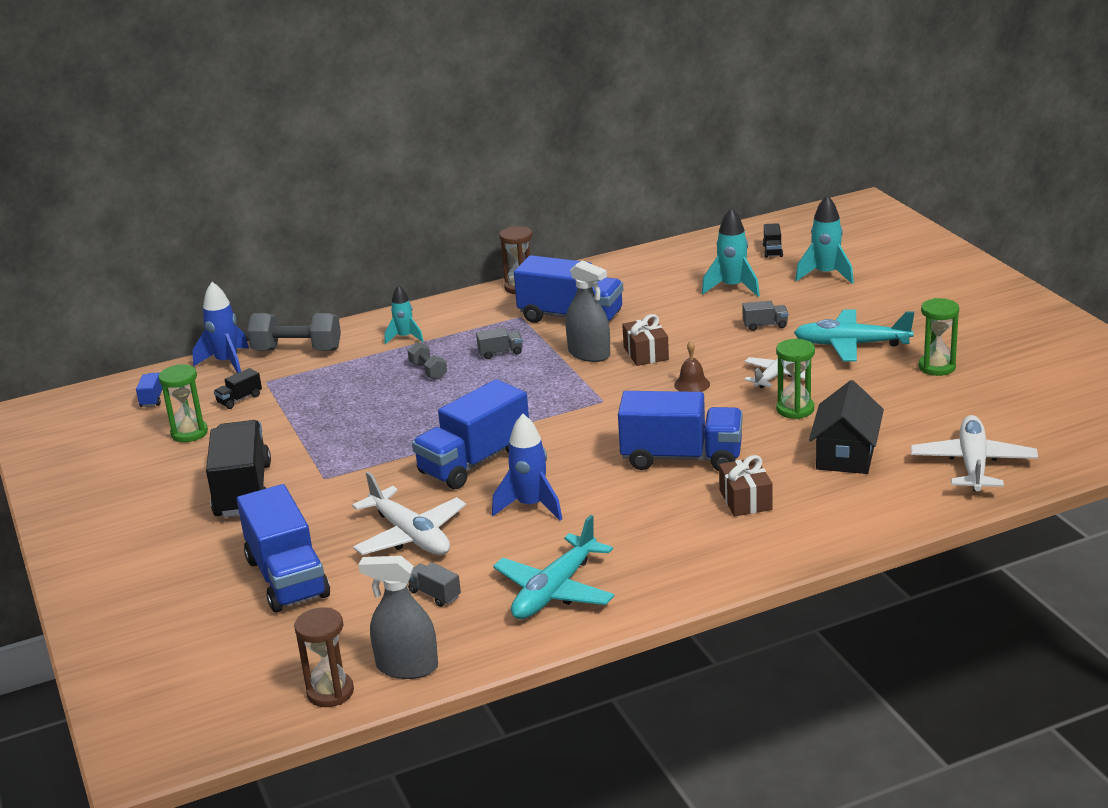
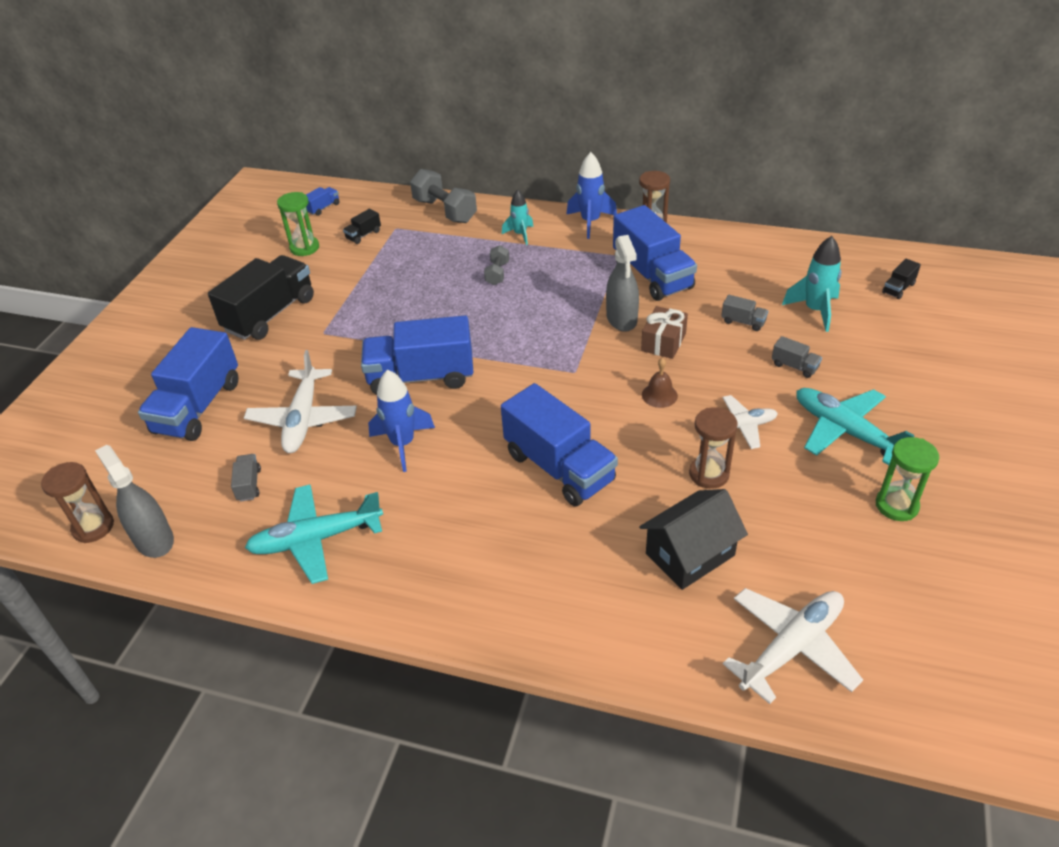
camera: 40 degrees right, 15 degrees up
(227, 363) = (395, 200): blue rocket -> blue rocket (590, 222)
(239, 399) = (363, 235): black truck -> black truck turned 45 degrees counterclockwise
(500, 353) = (563, 283): grey truck -> grey truck (743, 322)
(745, 500) = (551, 546): brown gift -> none
(795, 409) = (709, 474): green hourglass -> brown hourglass
(825, 275) = (916, 339): turquoise rocket -> none

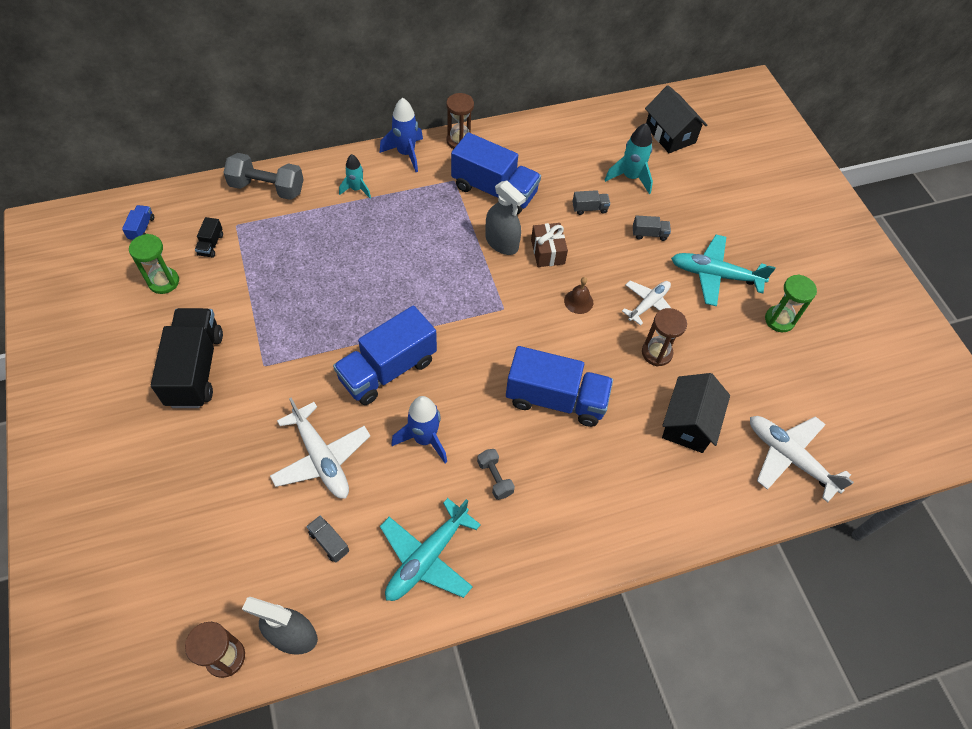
camera: 40 degrees left, 15 degrees up
(198, 407) = (213, 495): blue truck -> none
(497, 273) = (369, 238): grey dumbbell -> grey dumbbell (495, 478)
(791, 647) = (789, 457): white plane -> white plane turned 60 degrees counterclockwise
(898, 288) = (670, 134): black truck -> black house

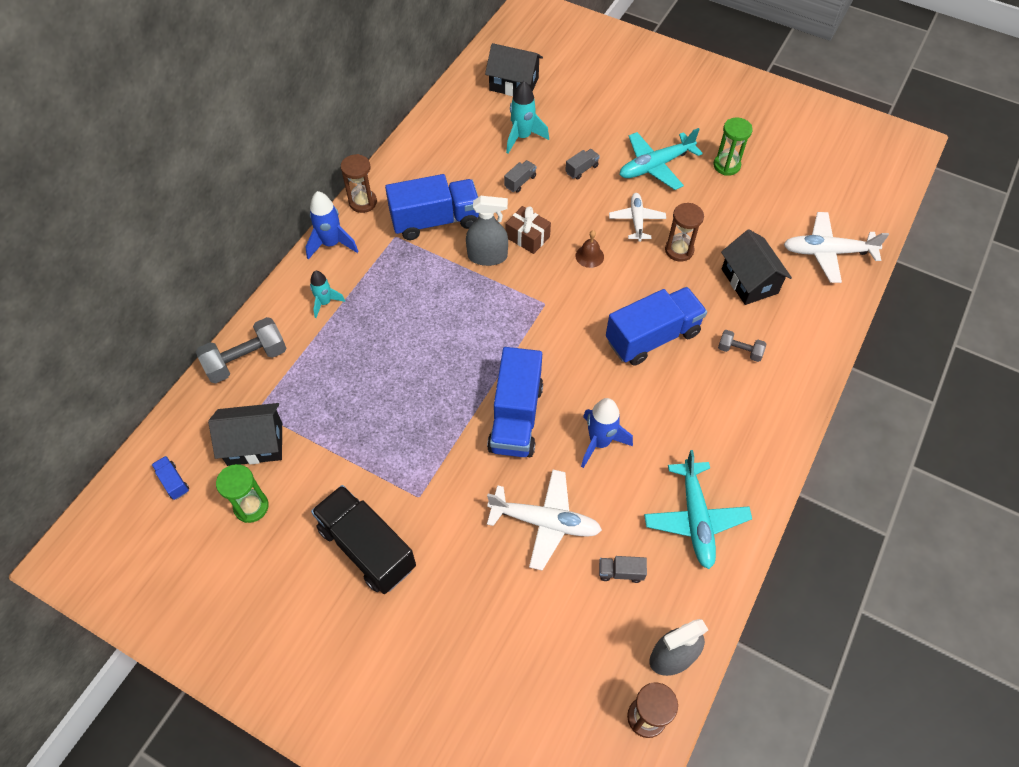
camera: 40 degrees left, 0 degrees up
(211, 244) = (255, 444): black truck -> black house
(495, 478) = (676, 425): grey dumbbell -> grey dumbbell (739, 351)

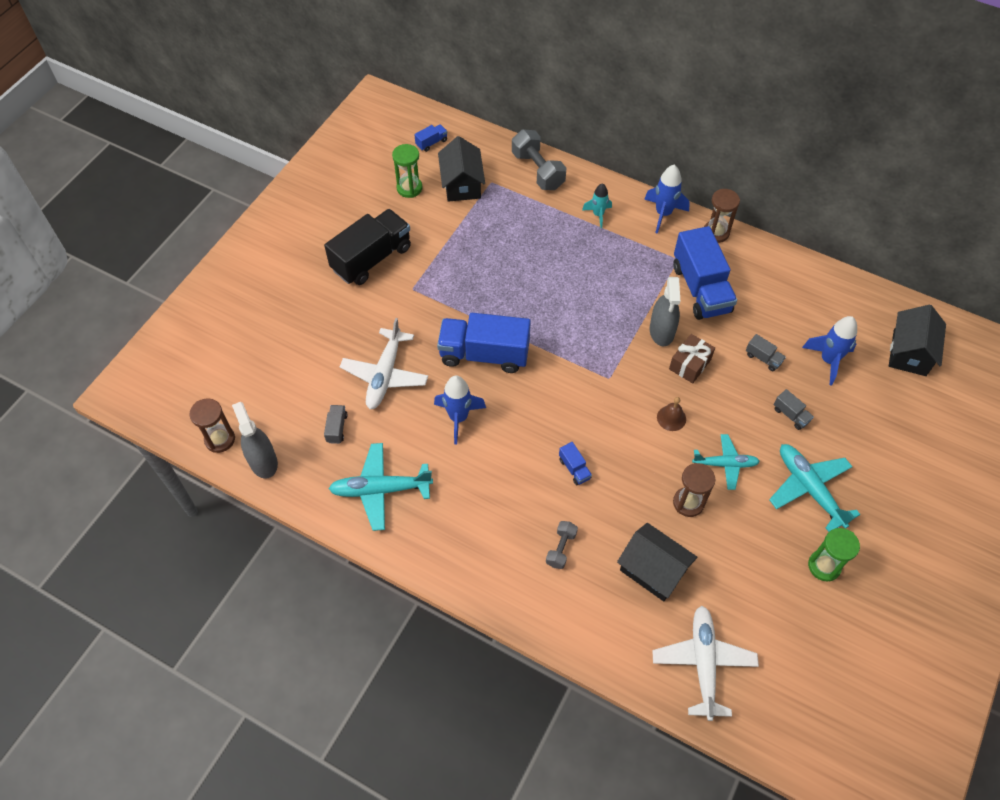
camera: 90 degrees right, 0 degrees up
(522, 137) = (828, 360): turquoise rocket -> blue rocket
(636, 220) = (725, 464): white plane -> turquoise plane
(652, 337) = (574, 469): blue truck -> blue truck, size x0.42
(749, 281) = (653, 570): black house -> black house turned 60 degrees clockwise

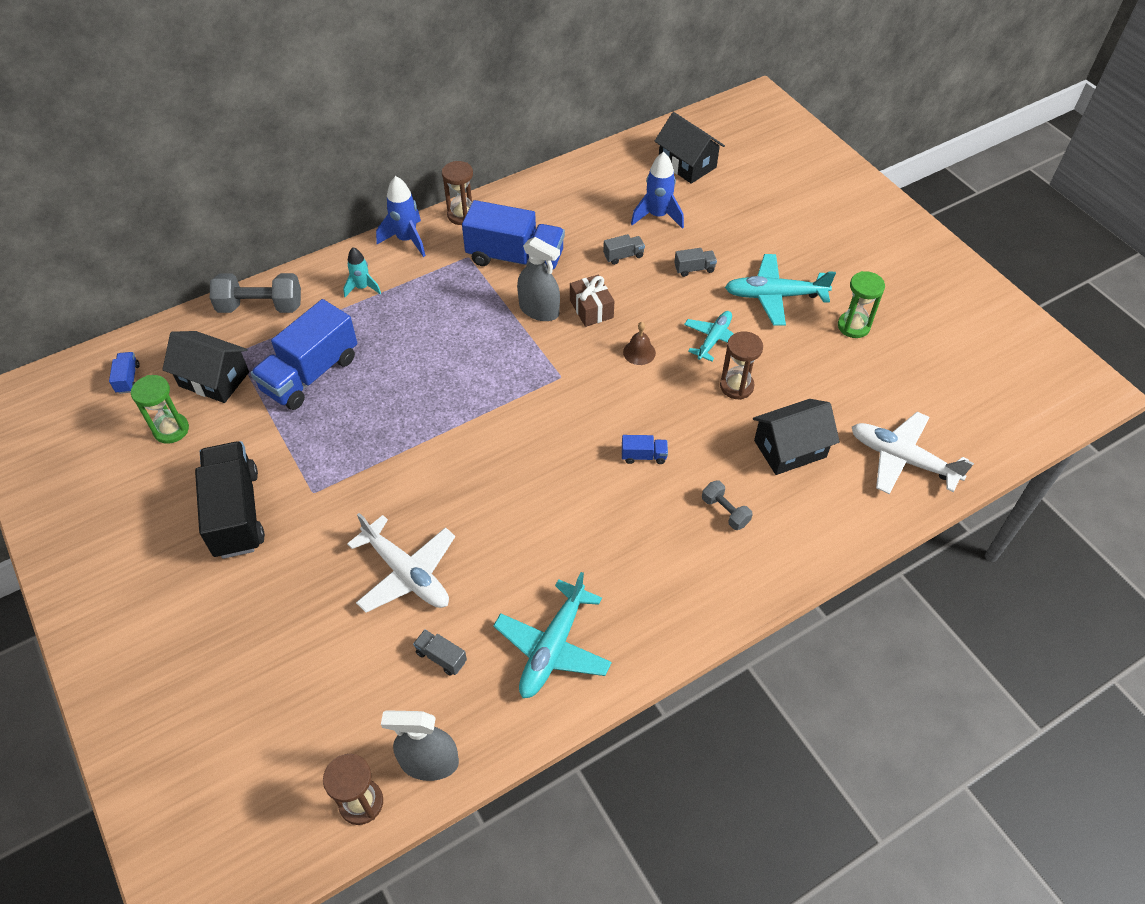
camera: 60 degrees left, 5 degrees down
(458, 418) = (514, 528): blue rocket -> none
(484, 354) = (453, 466): blue truck -> blue truck (310, 374)

